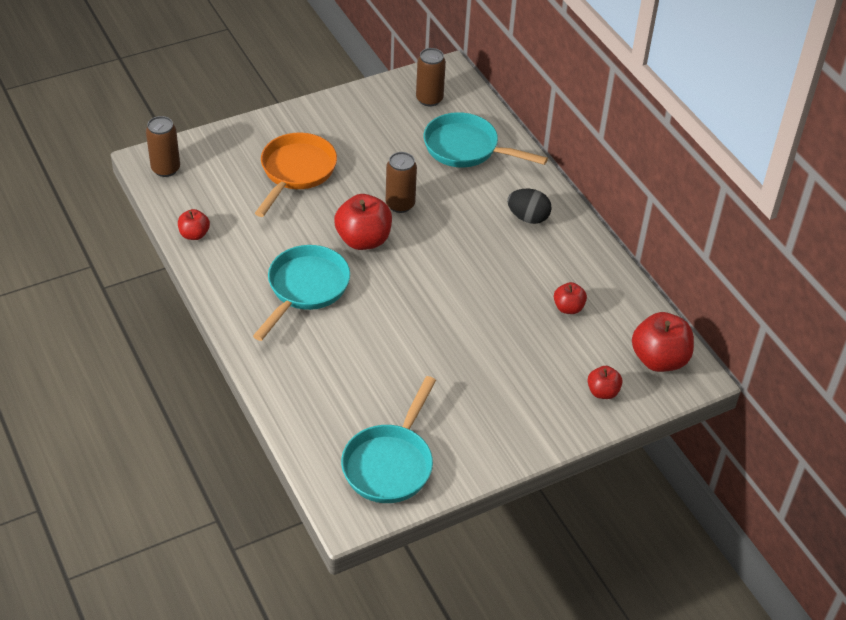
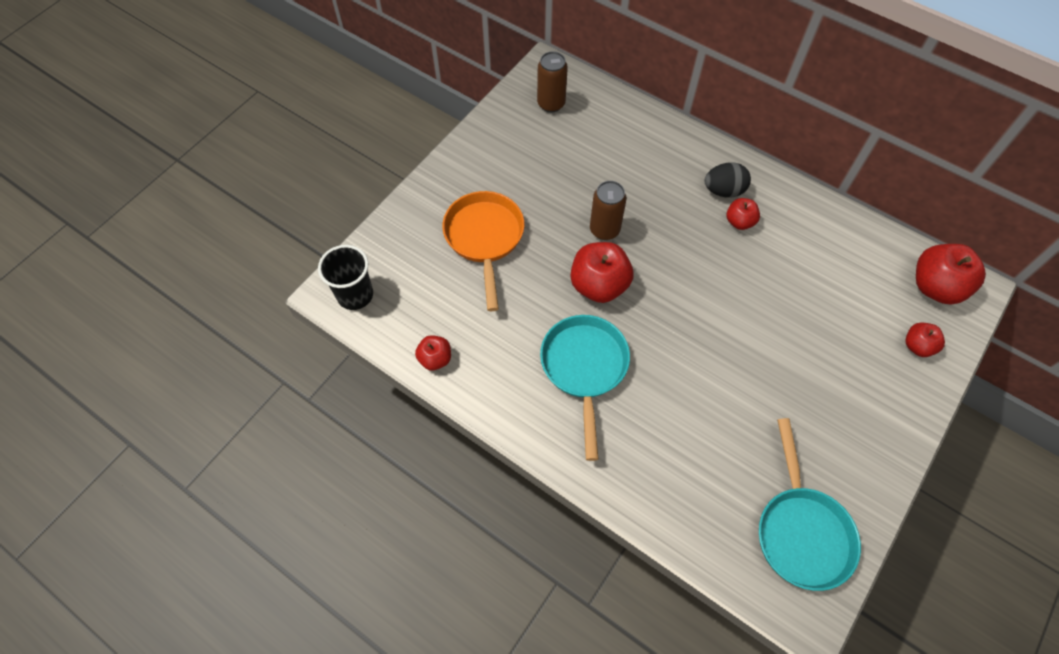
camera: 25 degrees left, 15 degrees up
(165, 169) = (355, 295): brown can -> black cup
(466, 148) = (620, 142): turquoise pan -> none
(568, 308) = (825, 270): red apple -> red apple (739, 222)

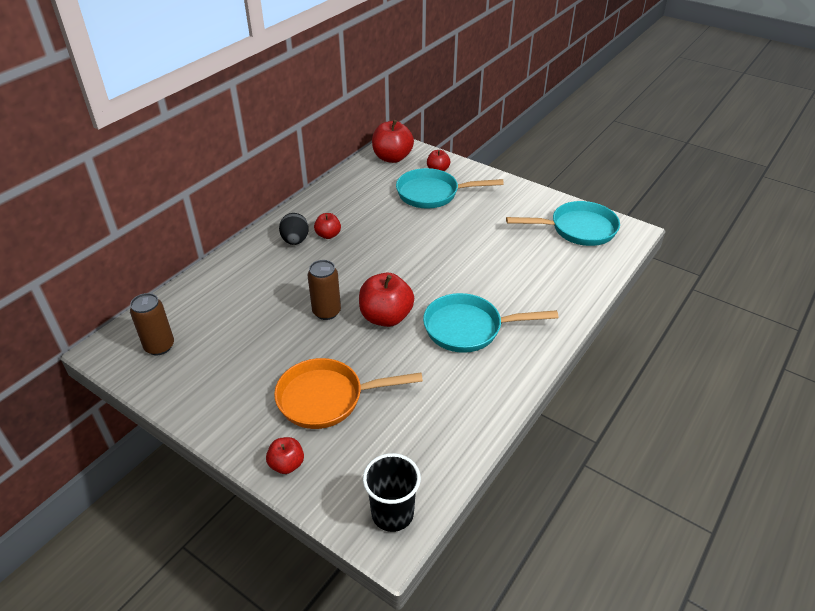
camera: 90 degrees left, 20 degrees down
(435, 359) = (468, 434): red apple -> red apple (287, 464)
(853, 337) = (432, 194): none -> turquoise pan

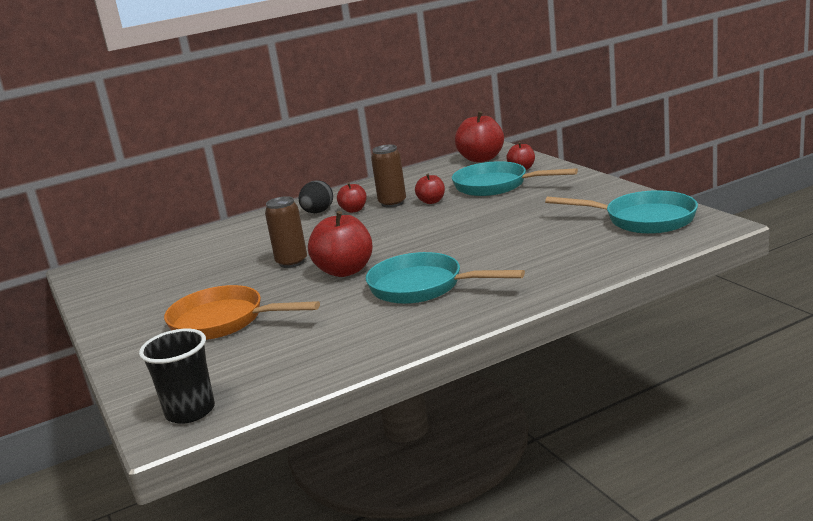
camera: 30 degrees right, 20 degrees down
(159, 346) = (124, 272): brown can -> brown can (392, 203)
(287, 464) = (137, 361): red apple -> red apple (431, 201)

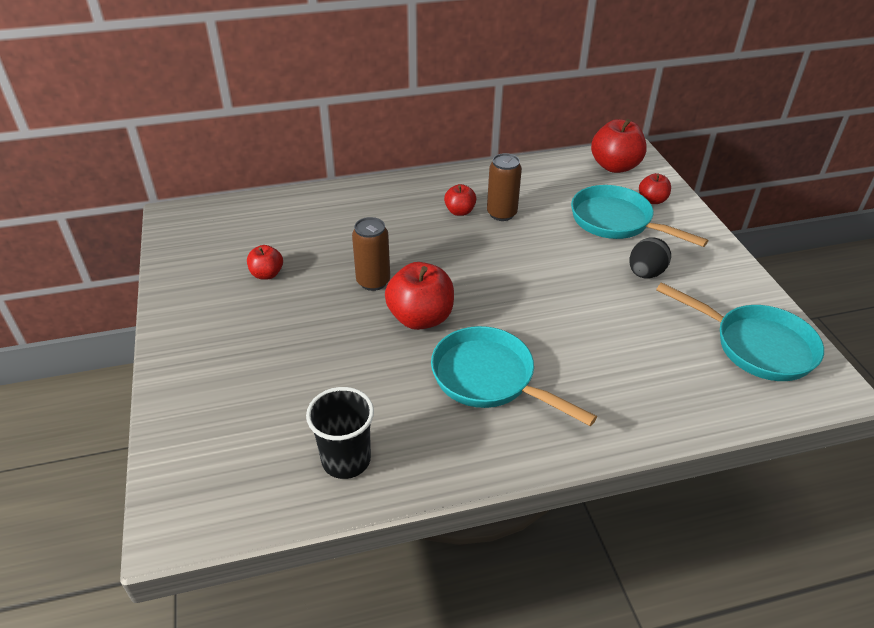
camera: 10 degrees right, 20 degrees up
(190, 411) = (204, 505): black cup -> black cup (346, 460)
(224, 321) = (280, 360): orange pan -> none
(318, 212) = (423, 202): black egg -> black egg (645, 273)
(431, 201) = (542, 226): red apple -> red apple (267, 274)

